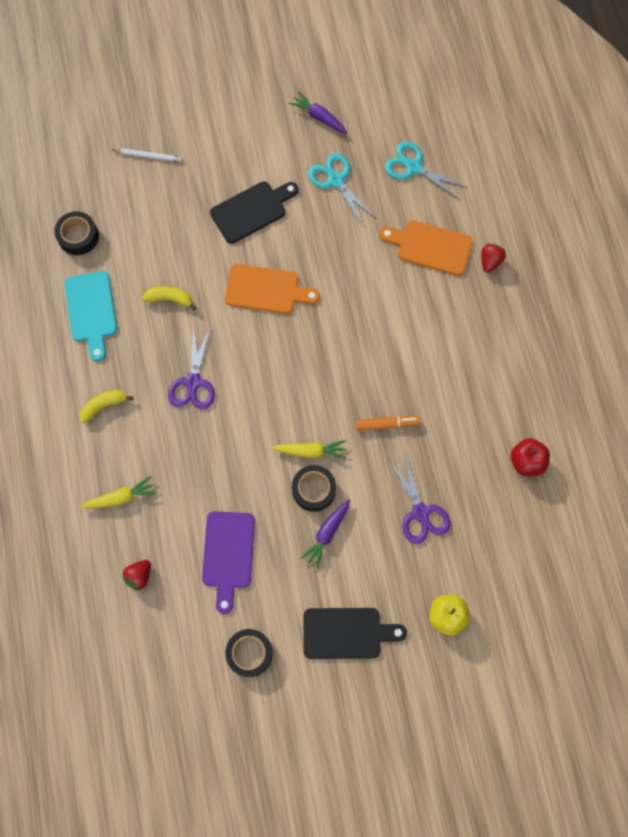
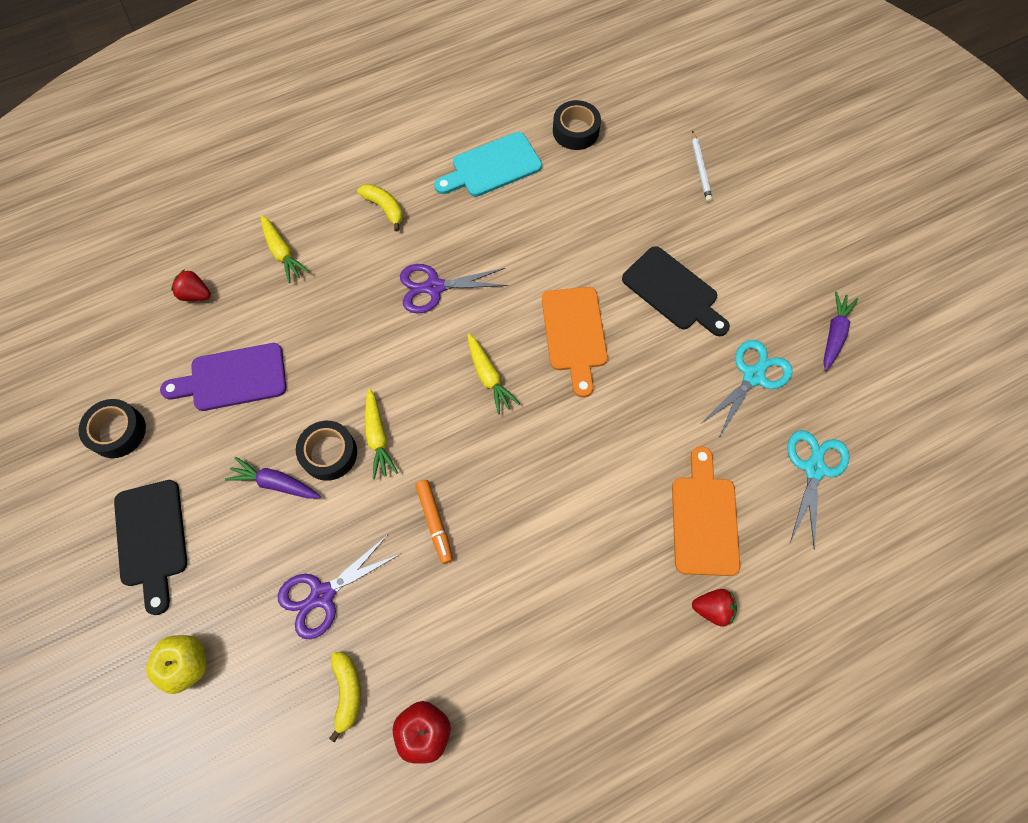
camera: 75 degrees right, 5 degrees down
(170, 299) = (530, 237): yellow banana -> yellow banana (347, 692)
(284, 360) = (488, 377): none -> yellow carrot

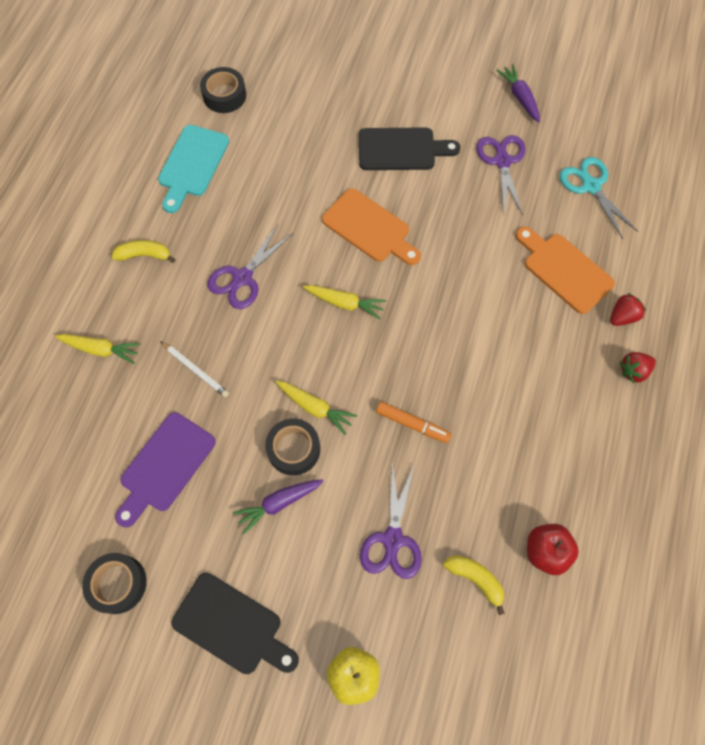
camera: 45 degrees left, 0 degrees up
(195, 294) = (65, 436): red strawberry -> red strawberry (633, 371)
(700, 168) = (334, 58): white pencil -> white pencil (195, 370)
(753, 376) = (502, 161): turquoise scissors -> purple scissors

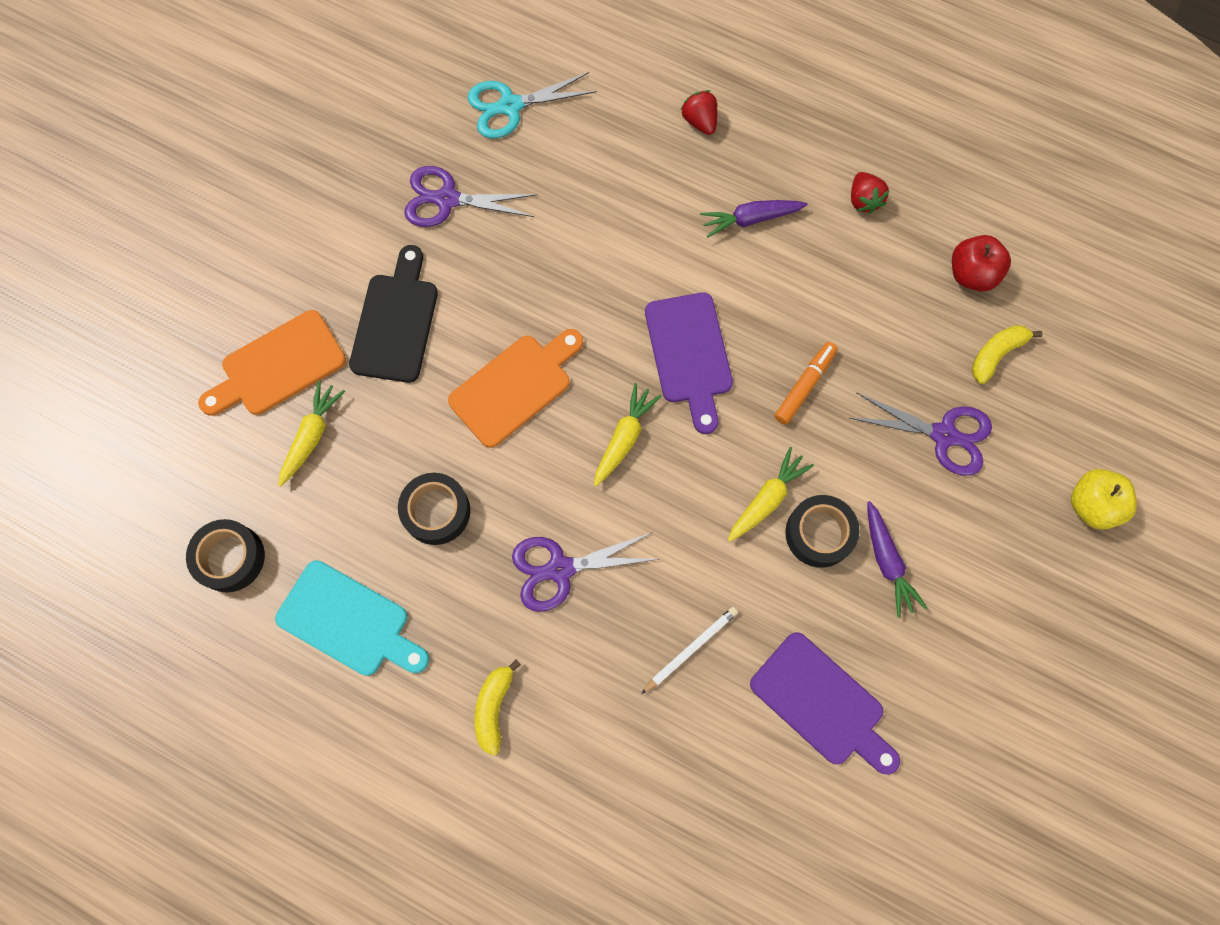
camera: 80 degrees left, 5 degrees up
(101, 349) = (638, 782): yellow carrot -> yellow carrot (312, 436)
(118, 584) = (970, 777): black tape -> black tape (436, 511)
(232, 626) = (1030, 637): black cutting board -> none
(242, 278) = (560, 569): purple scissors -> purple scissors turned 120 degrees clockwise
(419, 337) = (689, 354): none -> purple cutting board
(519, 97) = (348, 154): purple carrot -> purple carrot (750, 219)
(564, 270) = (625, 167): orange cutting board -> orange cutting board (278, 366)
(633, 371) = (771, 129): red strawberry -> red strawberry (863, 200)

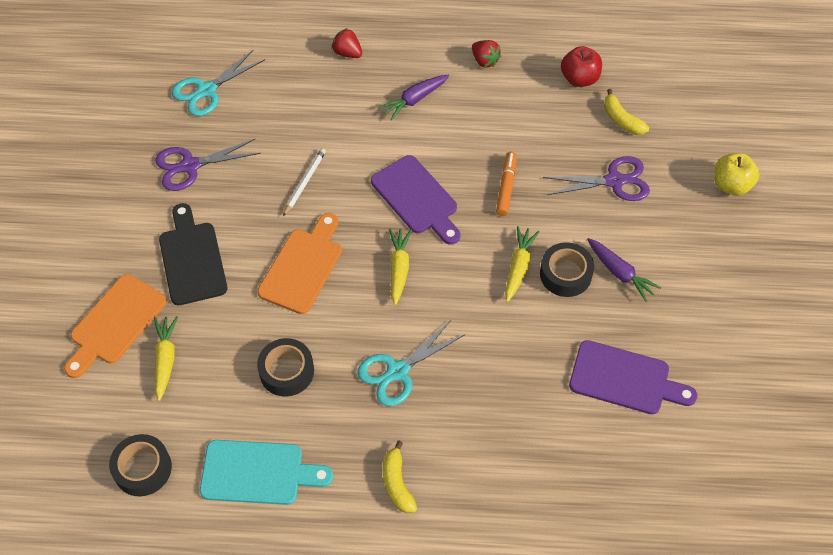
camera: 25 degrees left, 15 degrees down
(560, 569) = (397, 371): purple scissors -> turquoise scissors
(690, 649) = (517, 384): white pencil -> white pencil (305, 182)
(996, 354) = (621, 120): yellow banana -> yellow banana turned 60 degrees counterclockwise

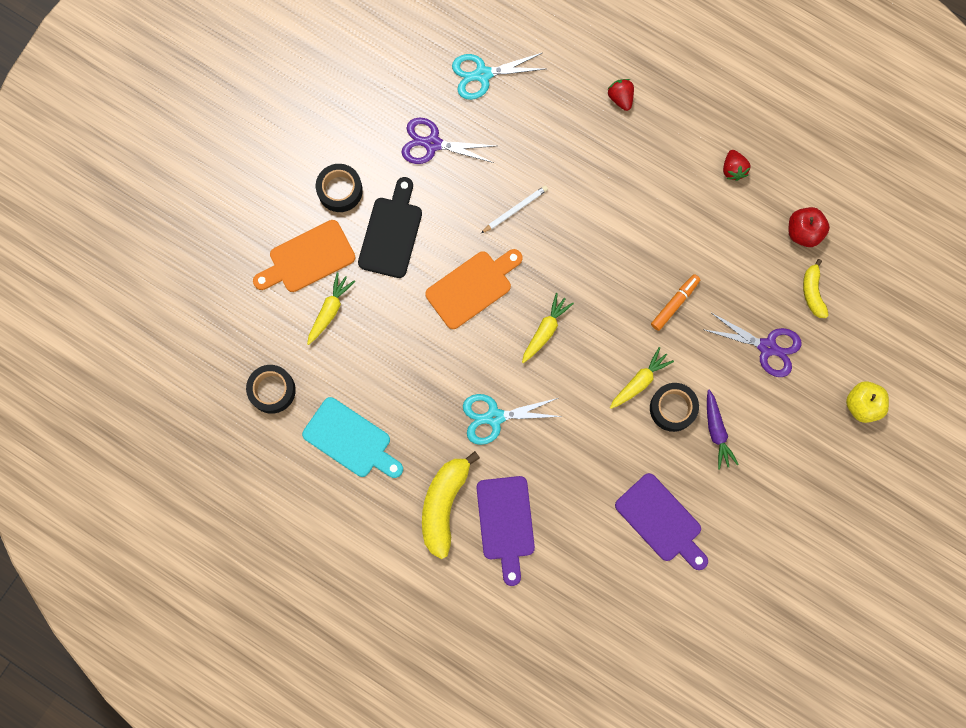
camera: 30 degrees right, 20 degrees up
(286, 371) = (413, 370): black tape -> black tape (340, 190)
(397, 483) = (444, 504): yellow banana -> yellow banana, size x1.77
(414, 100) = (650, 177): purple carrot -> none
(417, 198) = (596, 274): purple cutting board -> purple cutting board (505, 523)

